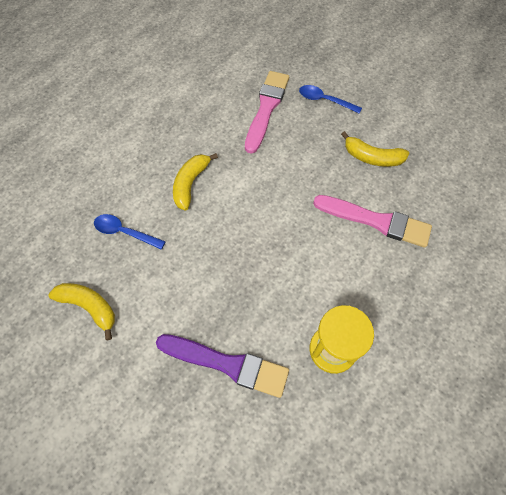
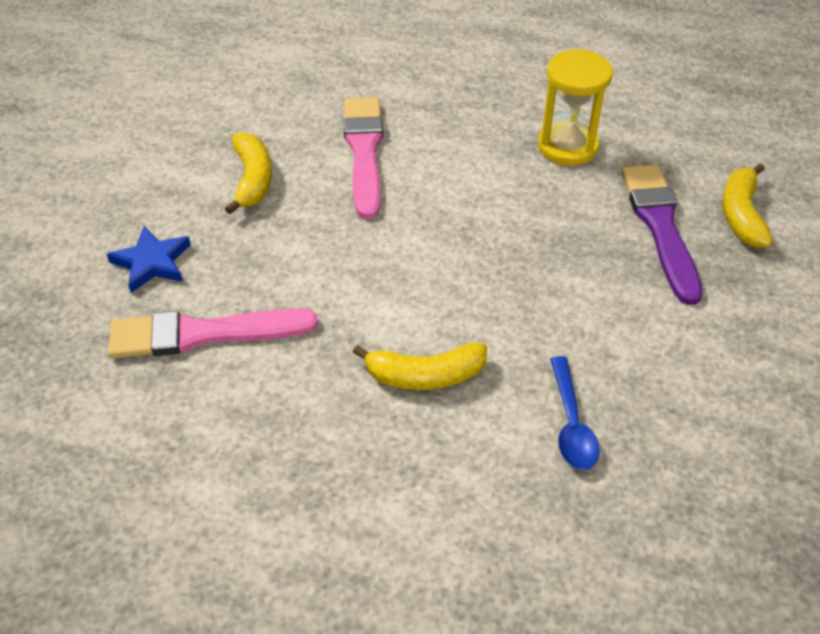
camera: 115 degrees left, 15 degrees down
(89, 307) = (715, 405): yellow banana -> yellow banana (741, 215)
(325, 100) = (152, 262): blue spoon -> blue star

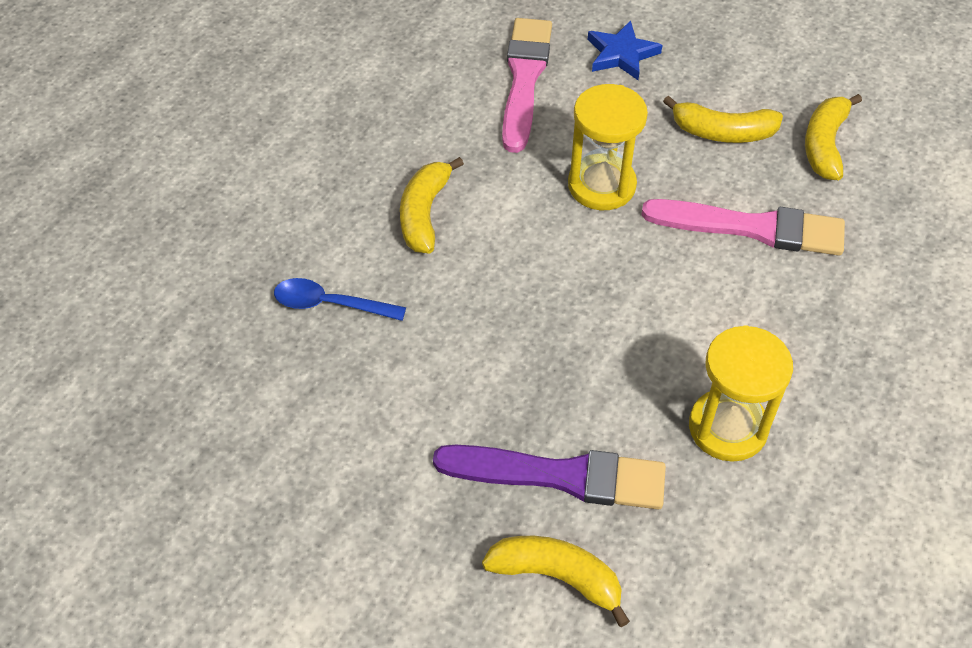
camera: 105 degrees right, 5 degrees up
(253, 119) = (824, 145): none -> yellow banana
(344, 249) = (601, 185): none -> yellow hourglass

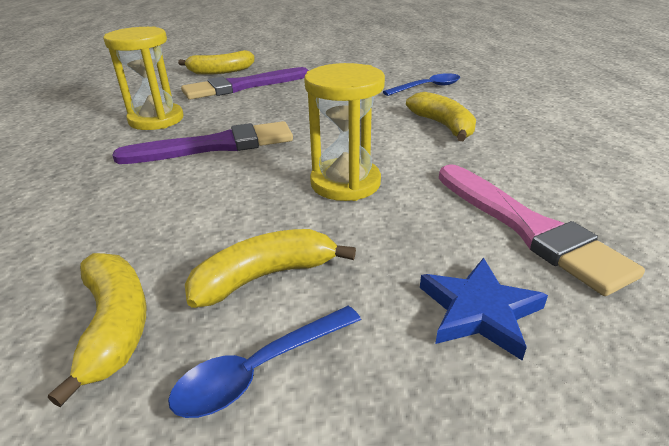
camera: 145 degrees right, 20 degrees down
(682, 314) = (216, 146): none -> purple brush
(752, 228) = (183, 208): pink brush -> none
(755, 84) = (260, 369): none -> blue spoon

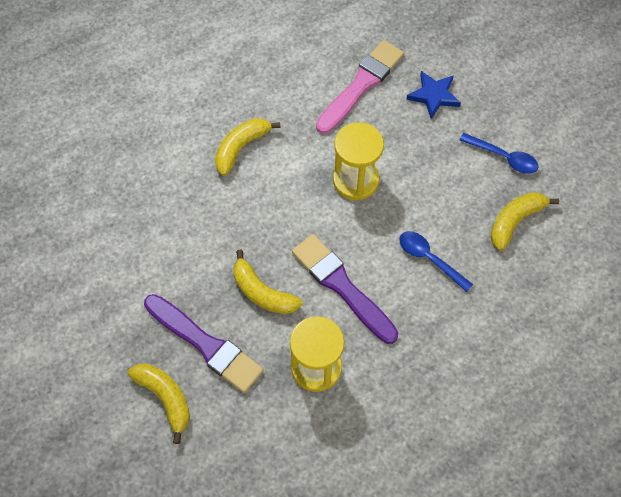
camera: 115 degrees left, 30 degrees up
(264, 276) = (456, 181): yellow banana -> yellow banana (262, 292)
(427, 87) = (153, 179): blue spoon -> blue spoon (429, 259)

